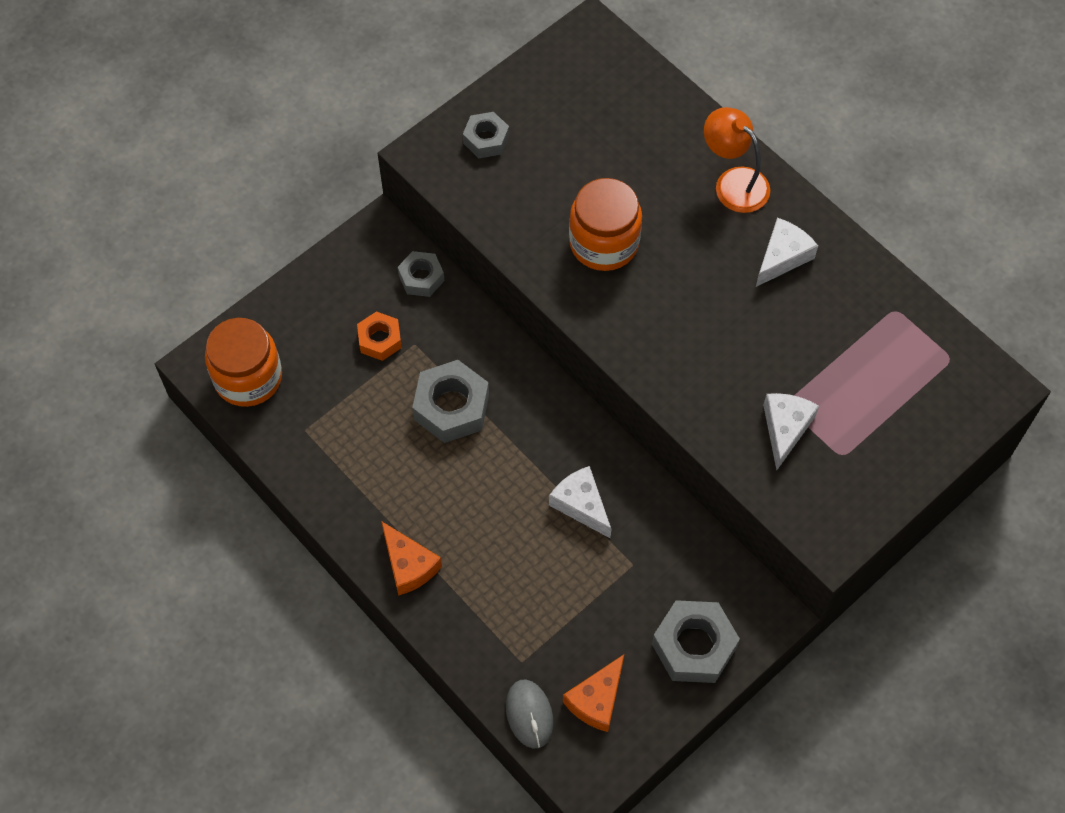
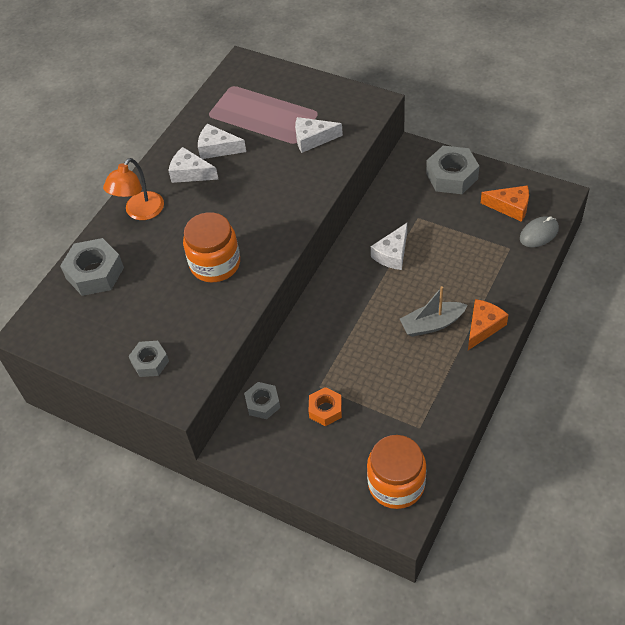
camera: 105 degrees left, 10 degrees down
(443, 505) = (432, 324): none -> grey boat
(451, 407) = (358, 346): grey nut -> grey nut (95, 273)
(818, 302) = (217, 148): none -> white cheese

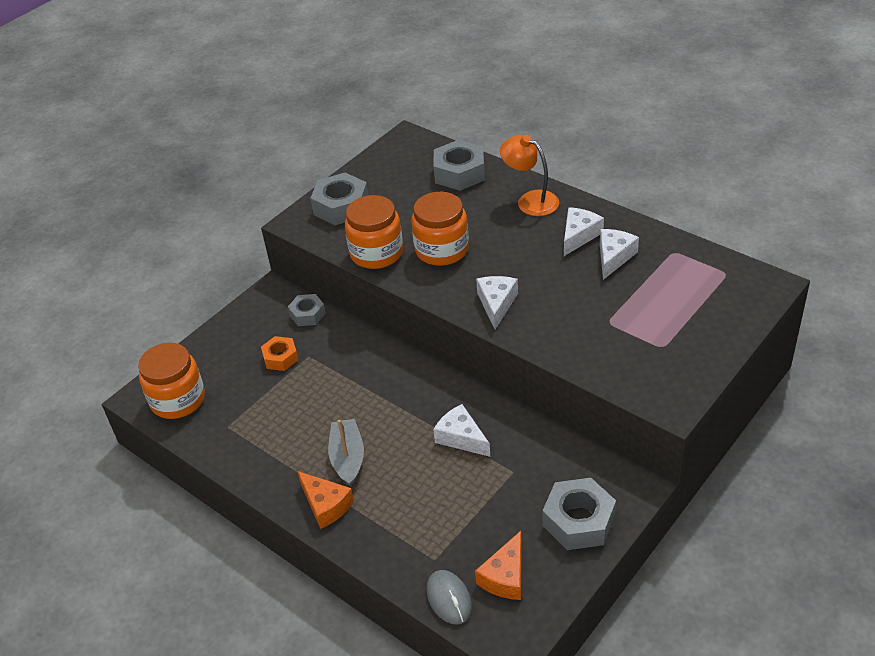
camera: 100 degrees right, 10 degrees down
(150, 362) = (341, 207): grey nut -> grey nut, size x1.65
(223, 313) = (376, 253): none -> orange jar
(312, 139) = (612, 337): white cheese -> white cheese (496, 304)

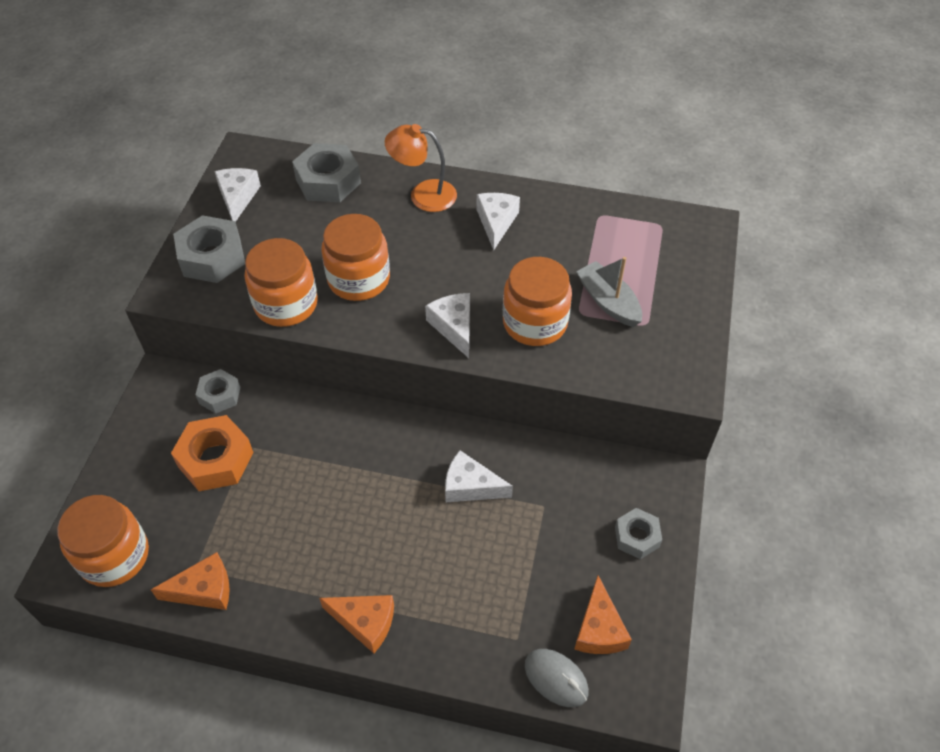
camera: 30 degrees left, 10 degrees up
(225, 442) = (204, 589): none -> orange cheese
(280, 358) = (215, 459): orange nut -> orange nut, size x1.65
(348, 458) = (360, 555): grey boat -> grey boat (608, 301)
(565, 319) = (535, 323): none -> orange jar
(578, 521) = (637, 537): grey nut -> grey nut, size x0.60
(613, 257) = (544, 237): white cheese -> white cheese (237, 197)

